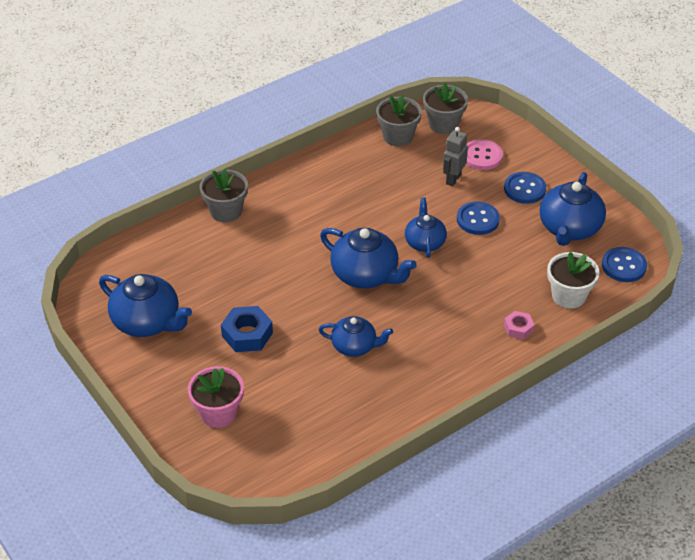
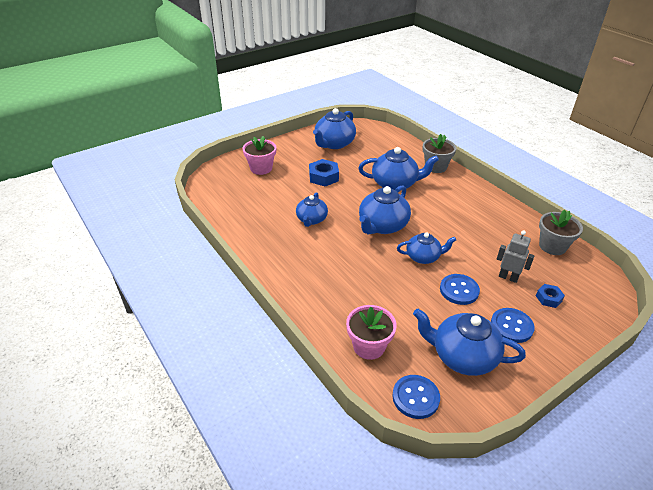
camera: 90 degrees right, 5 degrees down
(268, 256) = (395, 184): none -> blue teapot
(443, 124) = (583, 275): grey flower pot -> none
(482, 156) = (548, 298): pink button -> blue nut
(518, 328) = (328, 307): pink nut -> none
(568, 296) = (369, 346): white flower pot -> pink flower pot

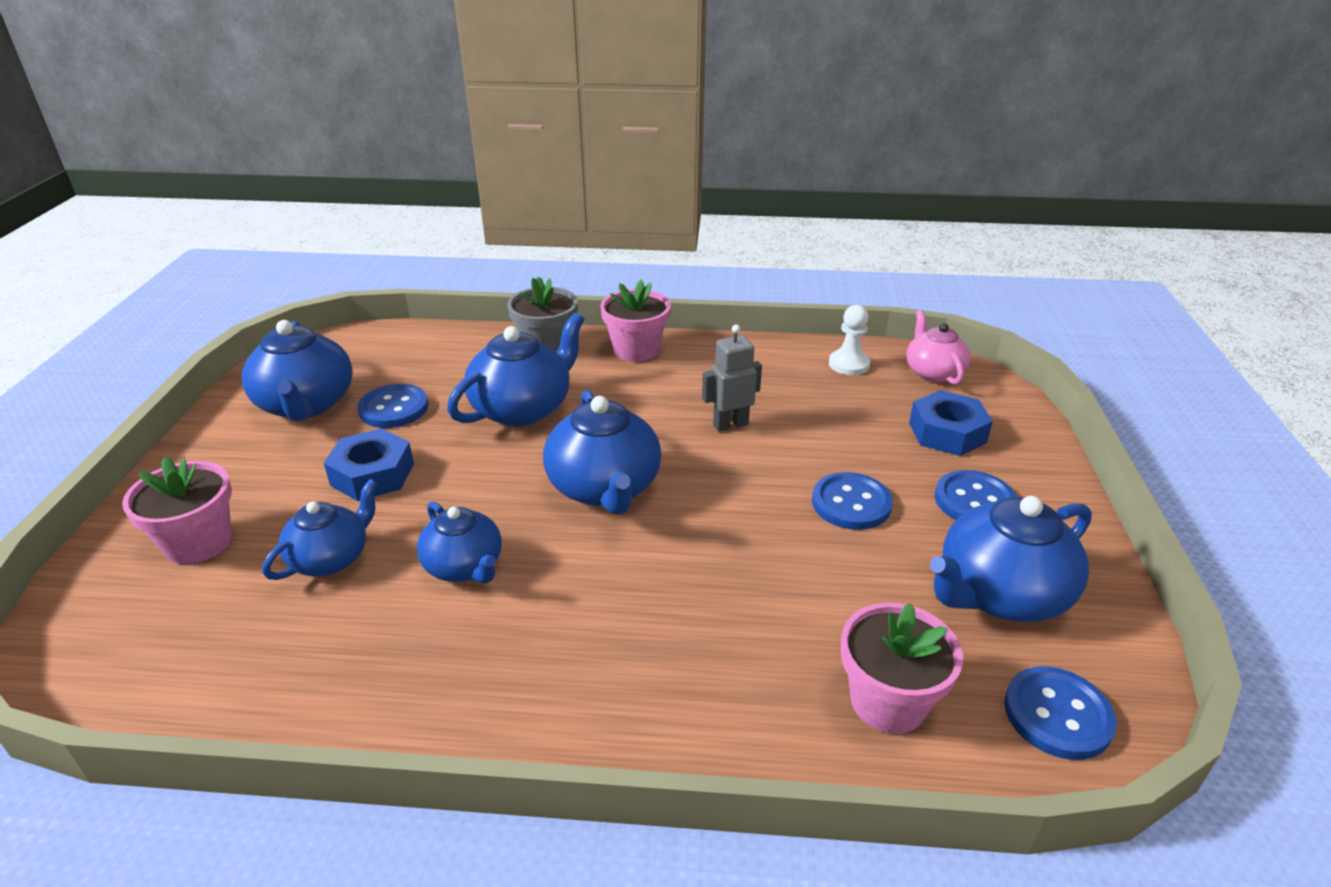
camera: 50 degrees left, 5 degrees down
(356, 160) = (394, 408): none -> blue button
(423, 257) = (736, 492): blue teapot -> blue teapot (331, 558)
(468, 187) = (636, 350): none -> pink flower pot
(508, 277) = (871, 439): grey robot -> grey robot (730, 424)
(548, 298) = (947, 432): blue nut -> blue nut, size x1.68
(552, 246) = (849, 364): grey flower pot -> white pawn
(590, 274) = (933, 372): none -> pink teapot

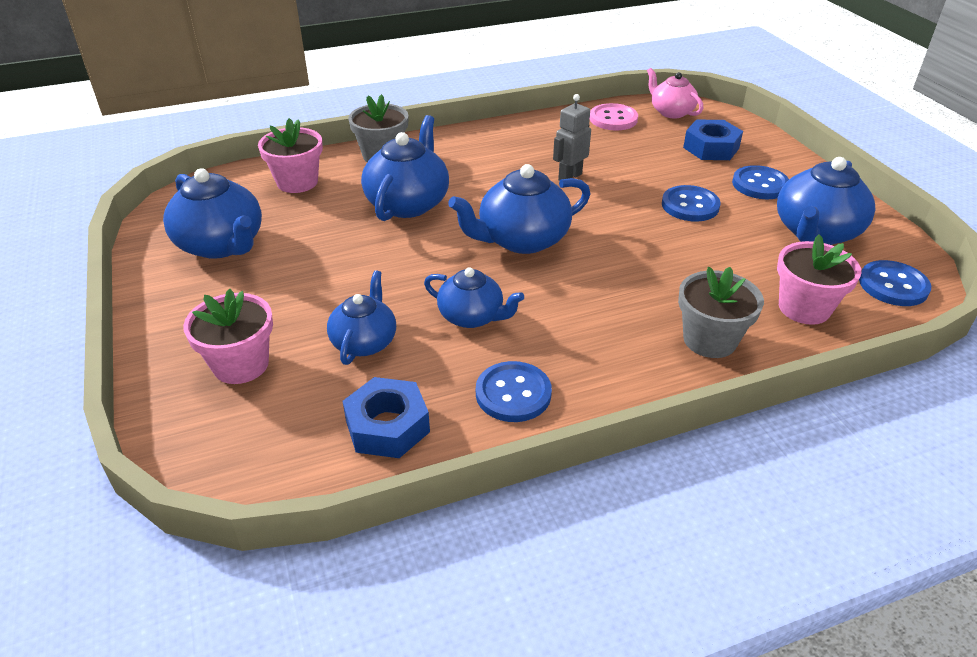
camera: 25 degrees left, 5 degrees up
(372, 474) = (336, 278): blue nut -> blue nut (387, 426)
(394, 408) = (302, 228): blue button -> blue button (513, 394)
(604, 488) = (522, 240): blue teapot -> blue teapot turned 105 degrees clockwise
(636, 350) = (454, 142): pink flower pot -> pink flower pot (297, 182)
(715, 700) = (709, 340): none -> grey flower pot
(849, 364) = (613, 119): white pawn -> pink button

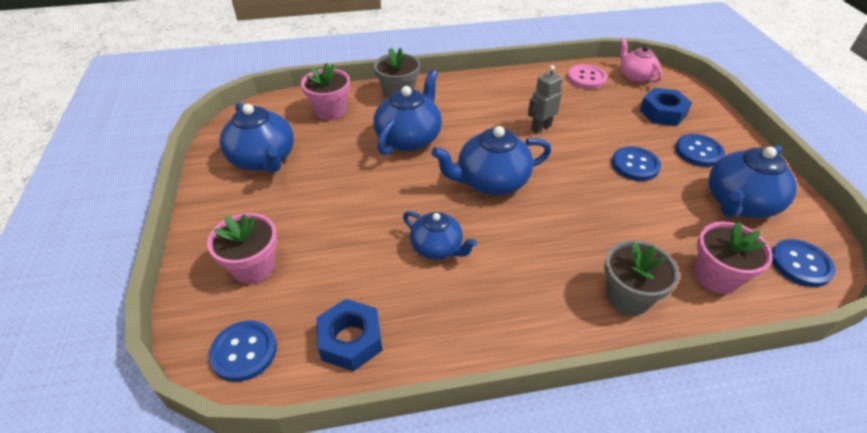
camera: 10 degrees right, 5 degrees up
(364, 342) = (349, 259): blue teapot -> none
(513, 394) = (455, 324): blue button -> blue button (244, 352)

